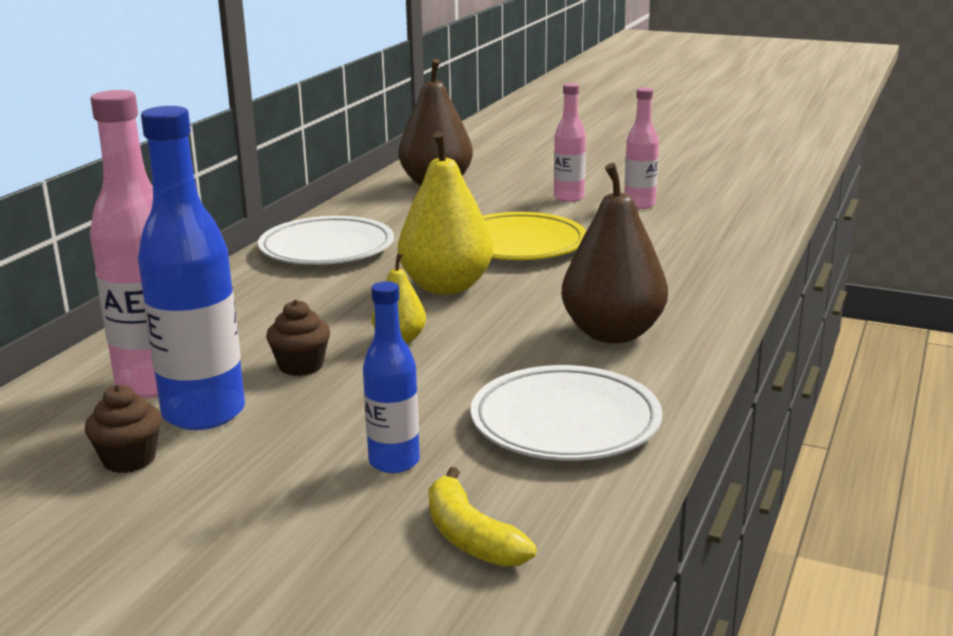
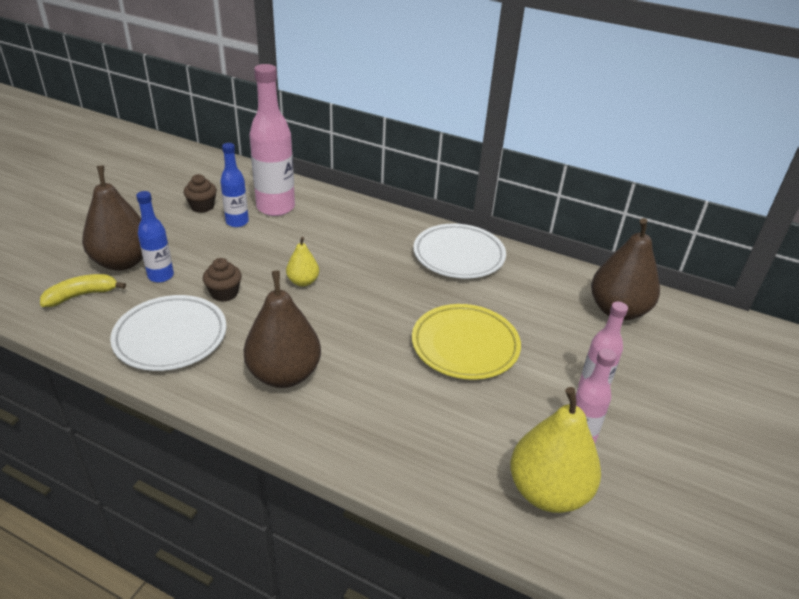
camera: 90 degrees right, 15 degrees up
(204, 413) = (237, 222): blue bottle -> blue bottle, size x0.57
(301, 366) = (279, 248): brown cupcake -> brown cupcake (224, 293)
(346, 514) = (123, 262): none -> brown pear
(446, 287) = (383, 304): yellow pear -> yellow pear (548, 491)

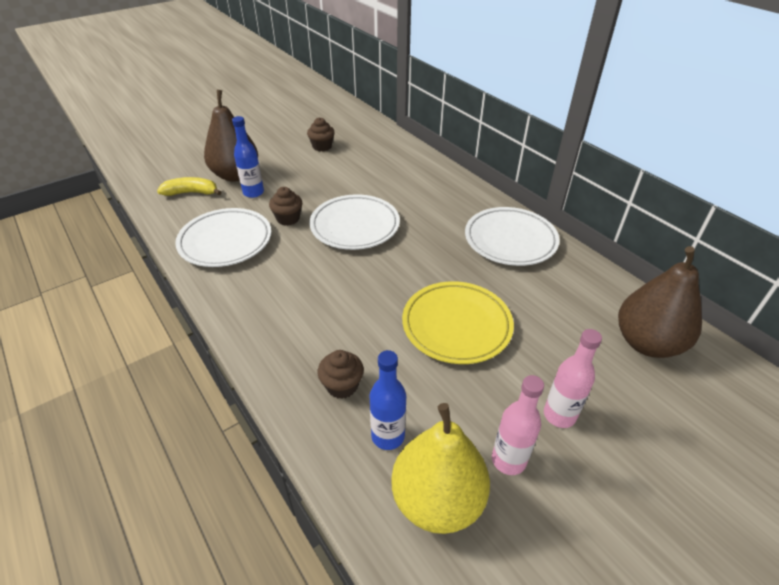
camera: 30 degrees right, 5 degrees up
(237, 222) = (339, 164): blue bottle -> blue bottle (388, 436)
(275, 207) = (377, 160): pink bottle -> none
(284, 374) = (284, 298): brown pear -> none
(303, 282) = (355, 226): yellow pear -> white plate
(403, 433) = (342, 386): none -> brown cupcake

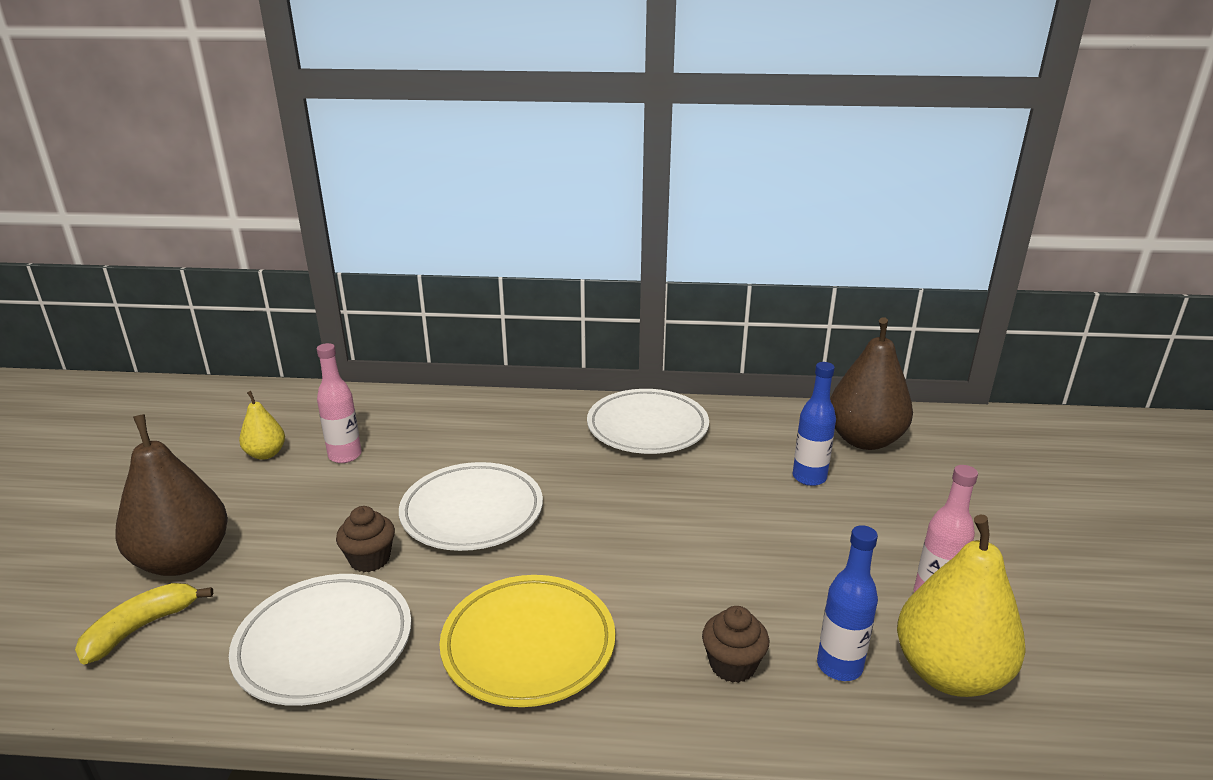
camera: 50 degrees left, 15 degrees down
(253, 192) = (257, 563): blue bottle -> blue bottle (809, 477)
(322, 146) = (266, 454): brown cupcake -> yellow pear
(456, 325) = (729, 530): yellow plate -> yellow plate (528, 645)
(559, 415) = (905, 535): pink bottle -> pink bottle (345, 455)

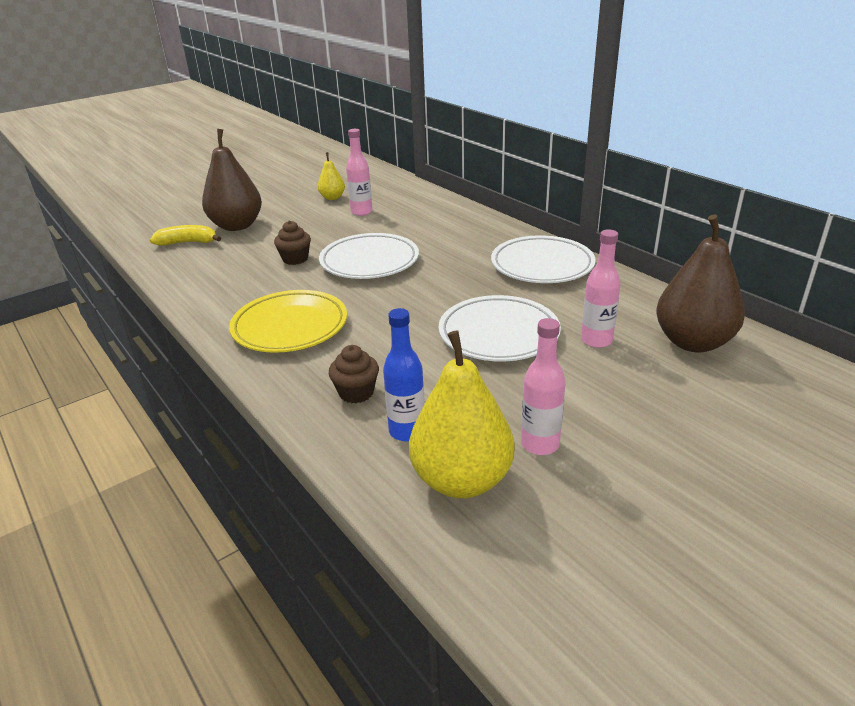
camera: 50 degrees right, 5 degrees up
(324, 644) = (226, 281): white plate -> white plate (498, 334)
(809, 477) = (596, 340): blue bottle -> pink bottle

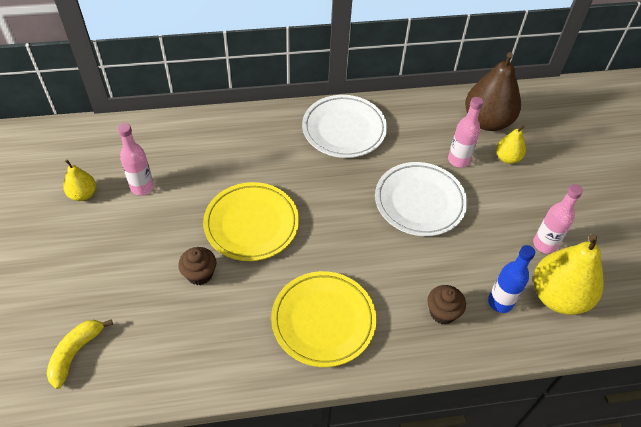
camera: 65 degrees left, 20 degrees up
(237, 226) = (74, 296): brown pear -> none
(369, 262) = (251, 224): white plate -> yellow plate
(652, 374) = (507, 158): none -> yellow pear

